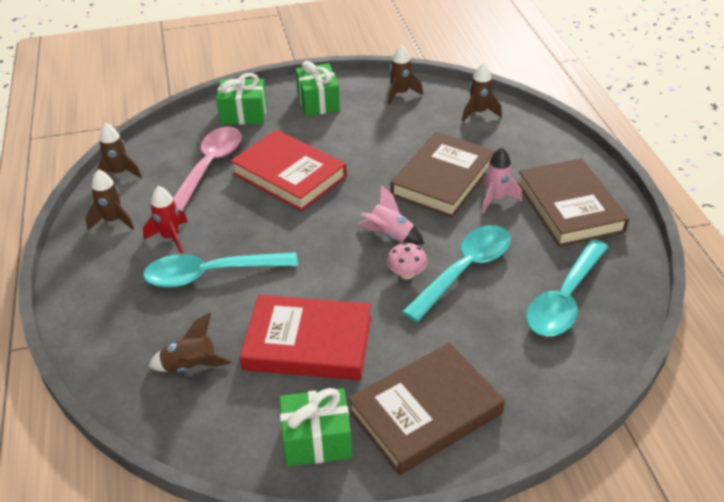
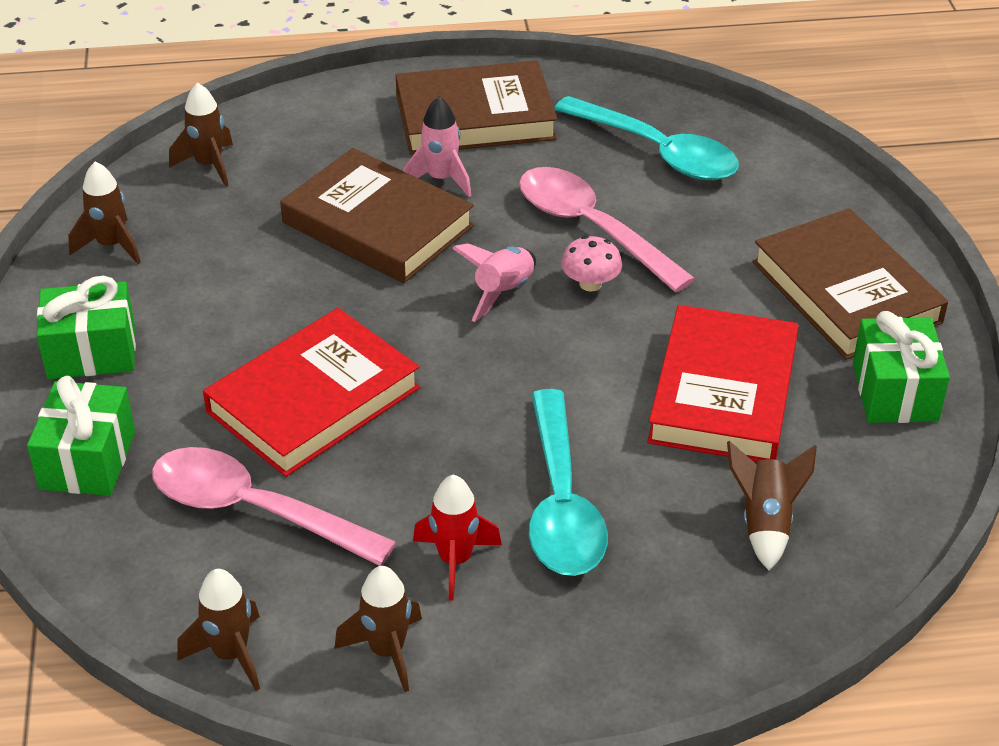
camera: 85 degrees left, 0 degrees up
(464, 270) = (591, 228): turquoise spoon -> pink spoon

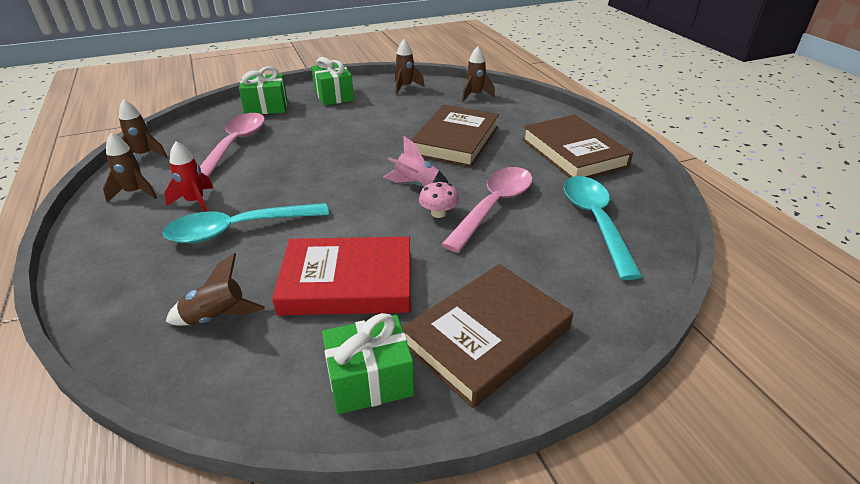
camera: 75 degrees right, 5 degrees down
(313, 400) = (312, 146): red book -> none
(441, 179) = (507, 151): pink rocket -> none
(657, 152) = (595, 221): turquoise spoon -> turquoise spoon turned 150 degrees clockwise

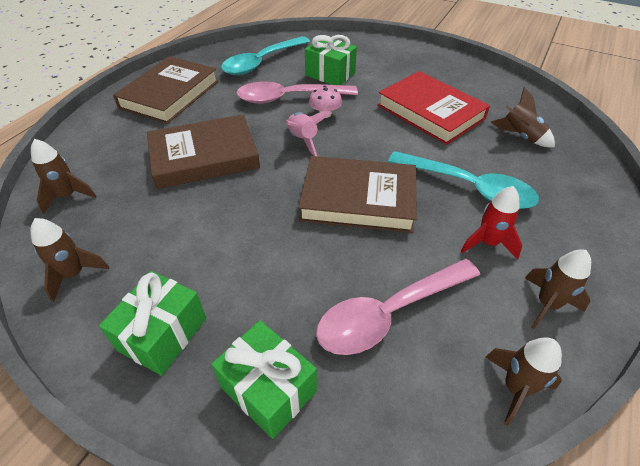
camera: 130 degrees left, 10 degrees up
(370, 380) = (464, 75): green gift -> green gift (330, 74)
(487, 336) = (397, 61): brown book -> brown book (358, 199)

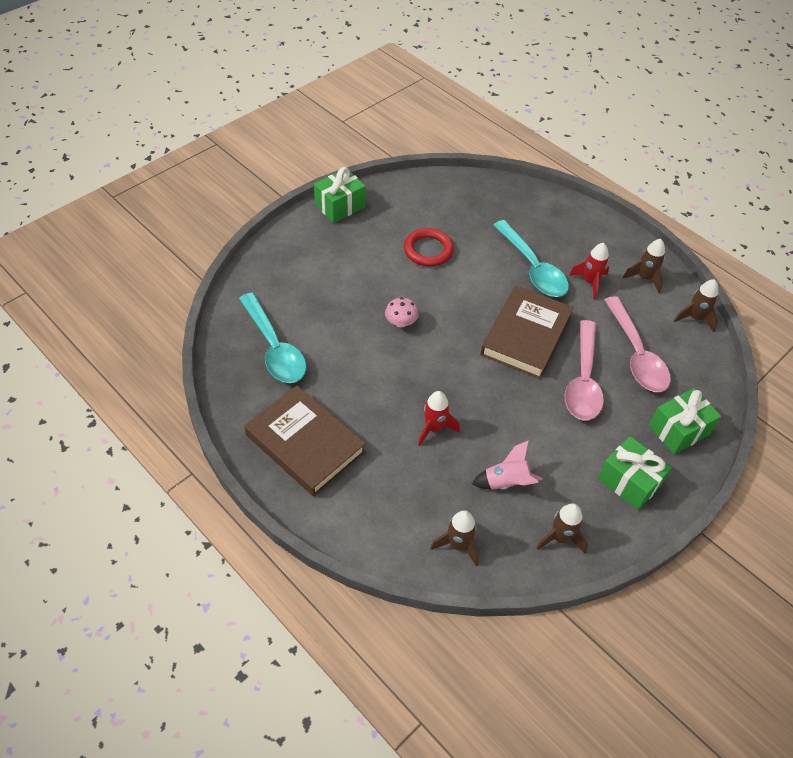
camera: 75 degrees left, 5 degrees up
(204, 156) = (434, 428): brown book -> red rocket
(289, 98) = (360, 342): pink spoon -> pink spoon (583, 380)
(303, 140) = (436, 349): pink rocket -> pink rocket (506, 482)
(330, 74) = (329, 297): green gift -> green gift (340, 206)
(430, 112) = (428, 250): red book -> red ring
(468, 187) = (532, 268): turquoise spoon -> turquoise spoon turned 105 degrees clockwise
(520, 136) = (483, 212): brown rocket -> none

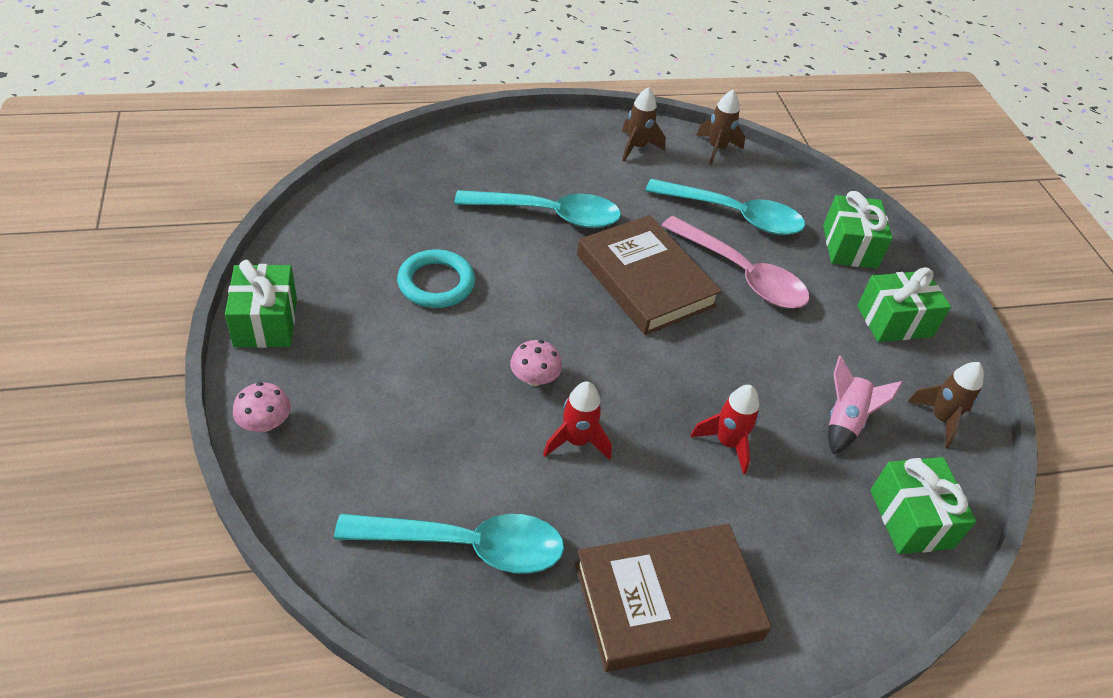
camera: 60 degrees left, 5 degrees down
(282, 241) = (265, 423): none -> pink mushroom
(428, 250) = (436, 283): red ring -> turquoise ring
(458, 545) = (911, 519): brown rocket -> green gift
(590, 282) = (609, 186): red rocket -> red rocket (576, 441)
(636, 354) = (734, 215): pink spoon -> turquoise spoon

